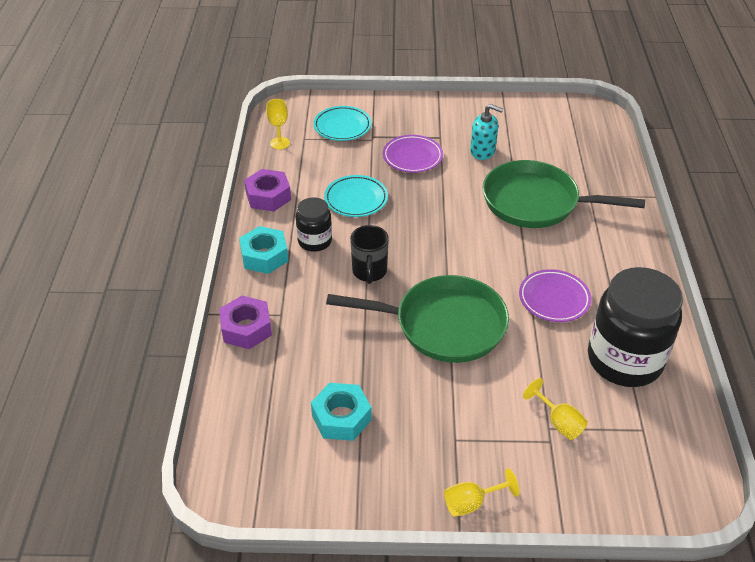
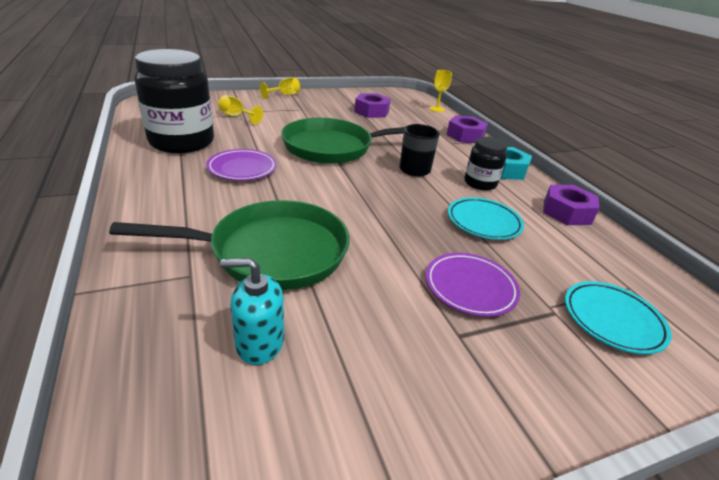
camera: 155 degrees right, 10 degrees down
(280, 143) = (644, 273): yellow goblet -> yellow goblet (437, 109)
(341, 417) = (371, 111): turquoise nut -> purple nut
(483, 151) = (376, 320): turquoise soap dispenser -> turquoise soap dispenser (259, 343)

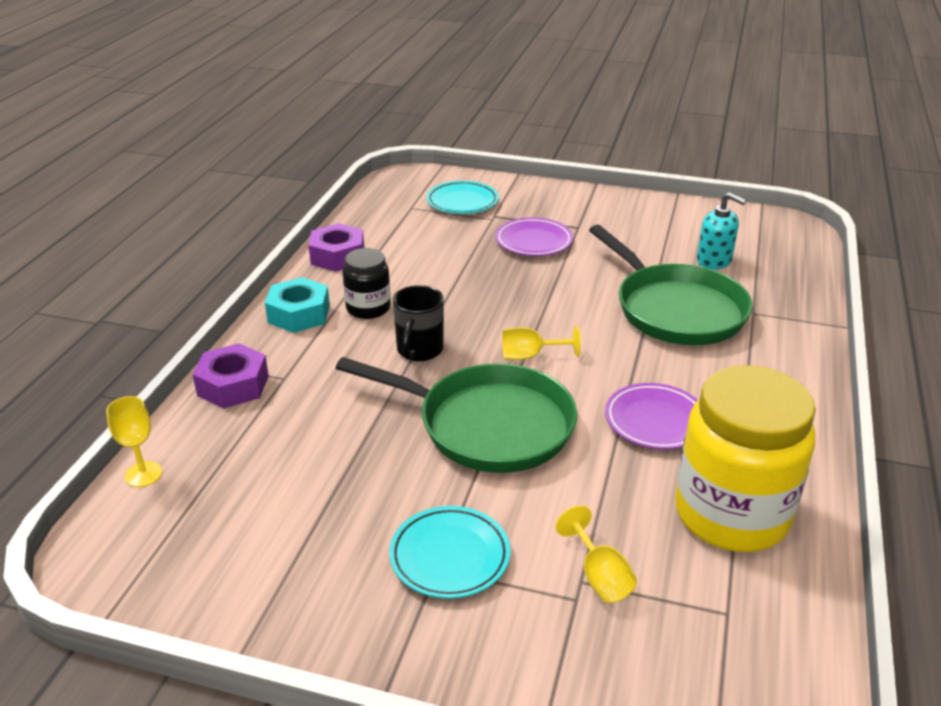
camera: 140 degrees left, 0 degrees up
(182, 142) = (731, 514): black jar -> yellow jar
(271, 252) = (675, 309): green pan -> green pan turned 150 degrees counterclockwise
(284, 95) = (421, 657): yellow goblet -> yellow goblet (530, 356)
(371, 111) = (295, 508): purple nut -> none
(483, 222) = (441, 274): turquoise plate -> turquoise plate (450, 556)

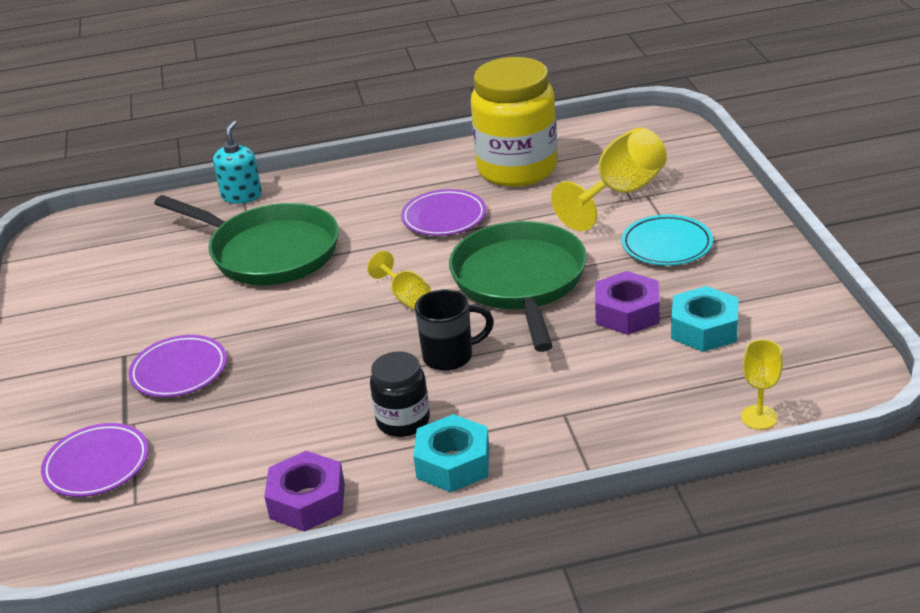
camera: 115 degrees left, 0 degrees up
(233, 385) = (605, 438): purple nut -> purple nut (627, 313)
(285, 506) = (704, 329): none -> turquoise nut
(462, 202) = (97, 465): turquoise plate -> purple plate
(599, 576) = (620, 193): yellow goblet -> yellow goblet, size x1.86
(675, 309) = (268, 252): green pan -> green pan turned 90 degrees clockwise
(714, 261) = (158, 256): turquoise soap dispenser -> turquoise soap dispenser (241, 196)

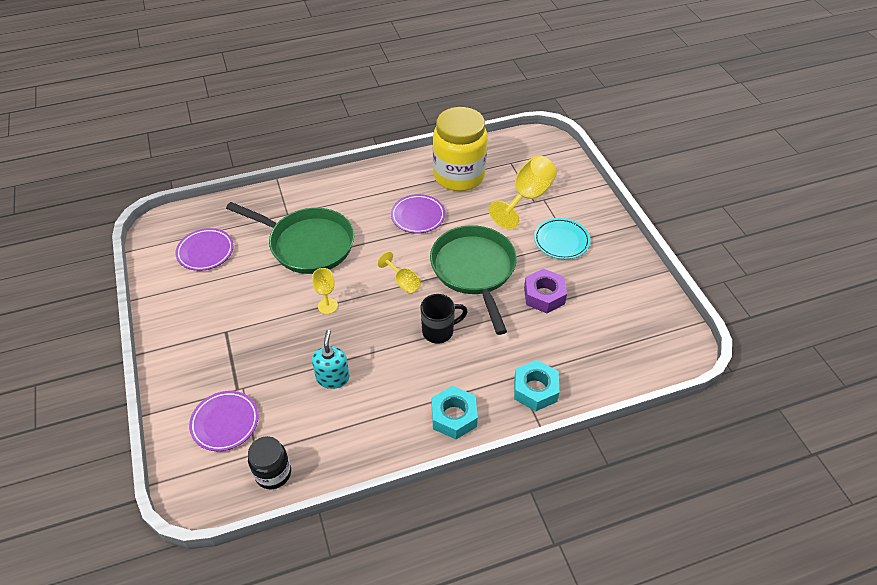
camera: 10 degrees left, 15 degrees up
(179, 371) = (265, 345): purple plate -> purple plate (205, 252)
(241, 196) = (281, 195): turquoise soap dispenser -> turquoise soap dispenser (333, 378)
(307, 501) = (367, 448): purple nut -> none
(403, 421) = (417, 384): black jar -> black jar (273, 473)
(704, 329) = (592, 308): turquoise nut -> turquoise nut (535, 390)
(759, 417) = (633, 377): yellow goblet -> yellow goblet (327, 306)

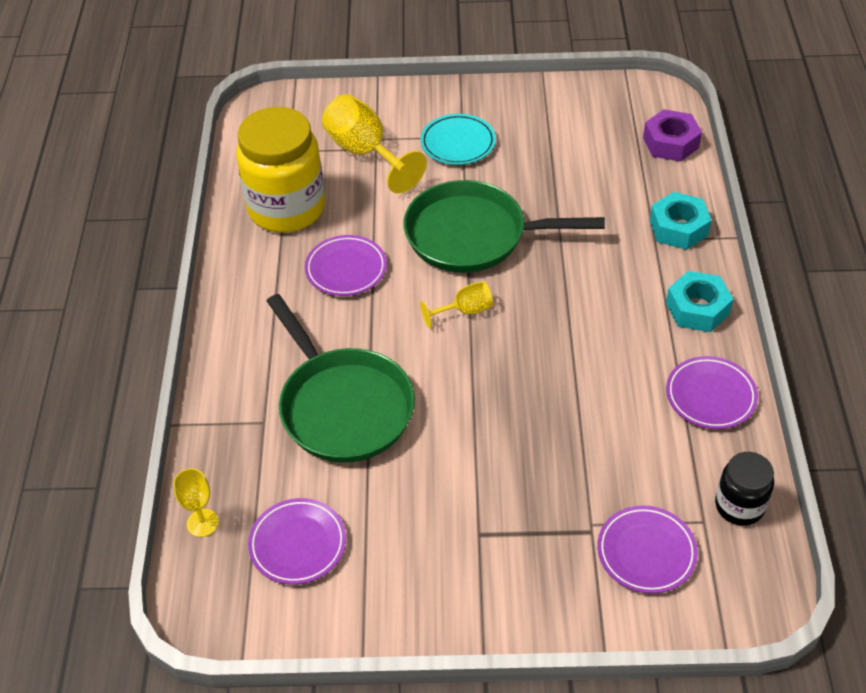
camera: 70 degrees left, 0 degrees up
(307, 244) = (343, 406): green pan -> green pan turned 105 degrees clockwise
(327, 306) = (476, 402): yellow goblet -> yellow goblet (202, 523)
(333, 378) = (604, 417): turquoise soap dispenser -> none
(369, 439) = (710, 396): none -> purple plate
(439, 331) = (563, 293): black mug -> none
(544, 295) = (541, 183): purple nut -> purple nut (671, 143)

